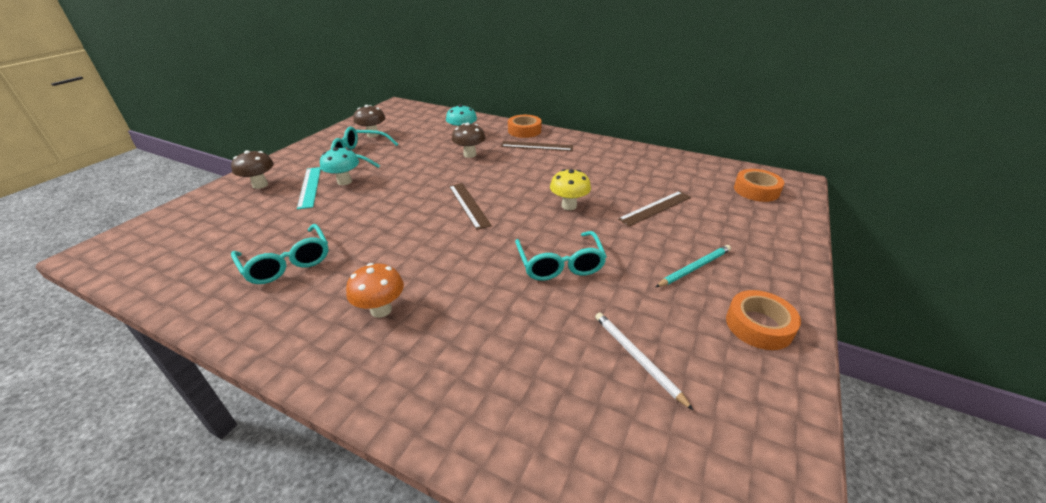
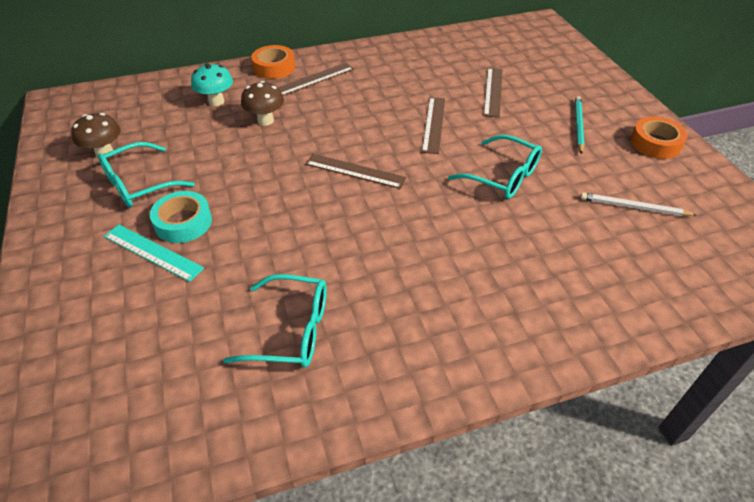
camera: 45 degrees left, 10 degrees up
(260, 185) = (79, 289): brown mushroom -> none
(344, 181) = (183, 222): turquoise mushroom -> turquoise tape
(381, 310) = (445, 300): orange mushroom -> none
(569, 206) = (434, 124): yellow mushroom -> brown ruler
(756, 190) = (531, 41): orange tape -> none

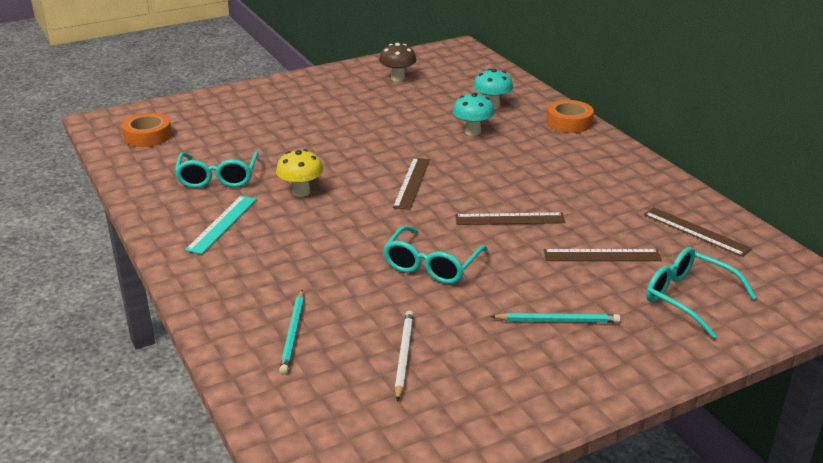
camera: 80 degrees right, 15 degrees down
(139, 184) = (364, 97): turquoise glasses -> turquoise glasses (688, 298)
(153, 252) = (290, 117): turquoise ruler -> turquoise ruler (222, 224)
(183, 222) = (324, 121): turquoise tape -> none
(265, 120) = (472, 131): brown mushroom -> turquoise mushroom
(314, 79) = (559, 145): brown ruler -> brown ruler (696, 231)
(350, 253) = (301, 192): none -> yellow mushroom
(613, 274) = (293, 333): none -> turquoise pencil
(655, 143) = (546, 386): orange tape -> orange tape (148, 136)

